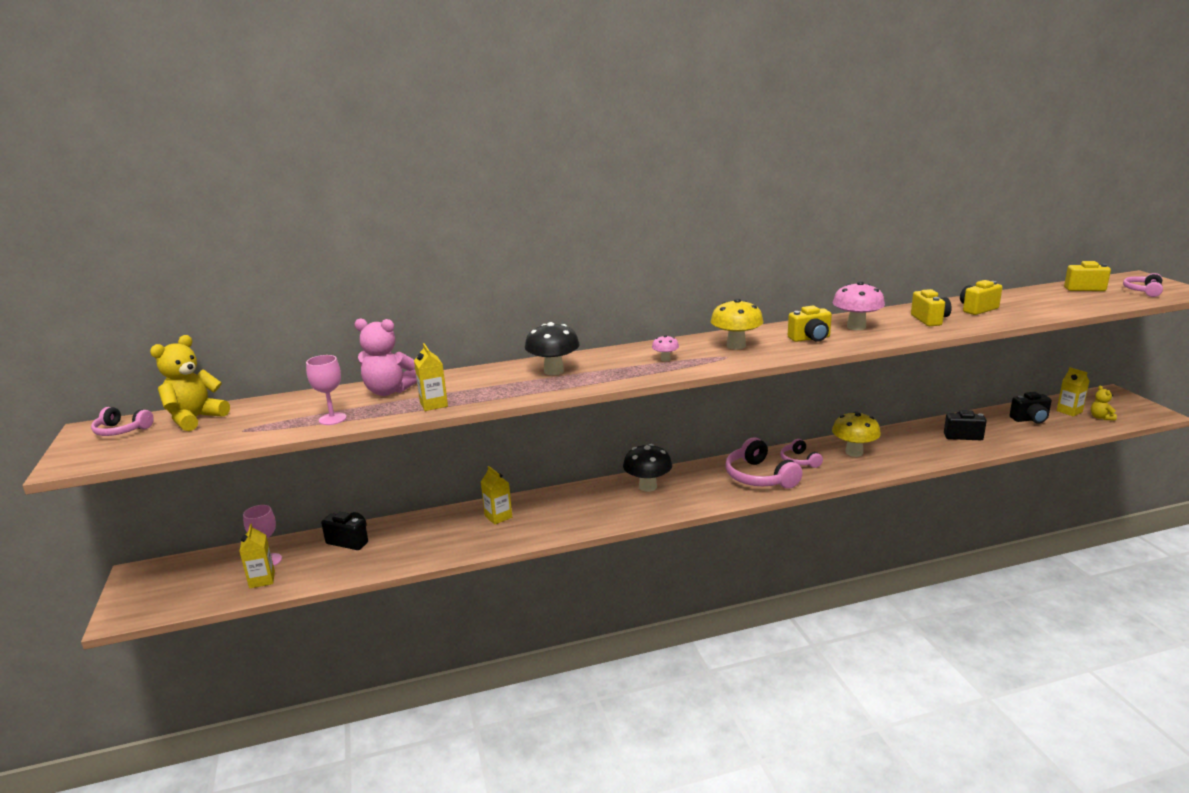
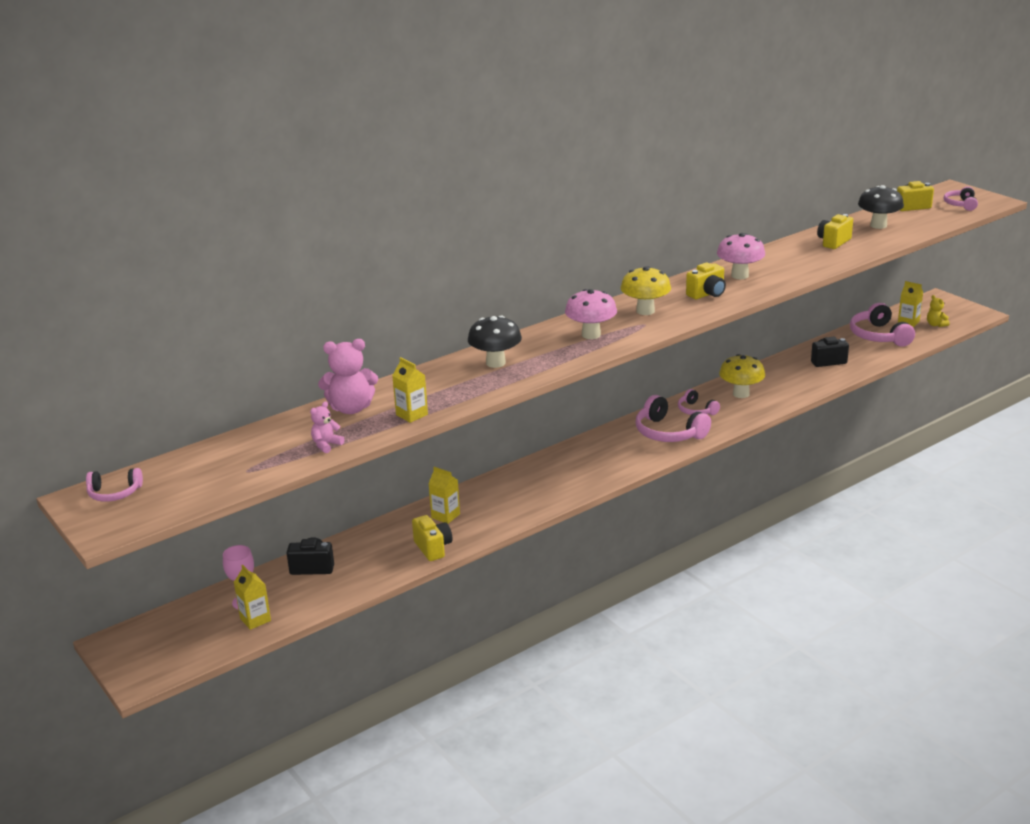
camera: 20 degrees left, 5 degrees up
(195, 419) = (180, 468): yellow teddy bear -> none
(332, 419) = (326, 445): pink goblet -> pink teddy bear
(648, 487) = (570, 461): black mushroom -> black mushroom (878, 225)
(665, 359) = (591, 335): pink mushroom -> pink mushroom, size x1.97
(930, 320) = (799, 259): yellow camera -> yellow camera (433, 548)
(1030, 419) = (879, 336): black camera -> pink headphones

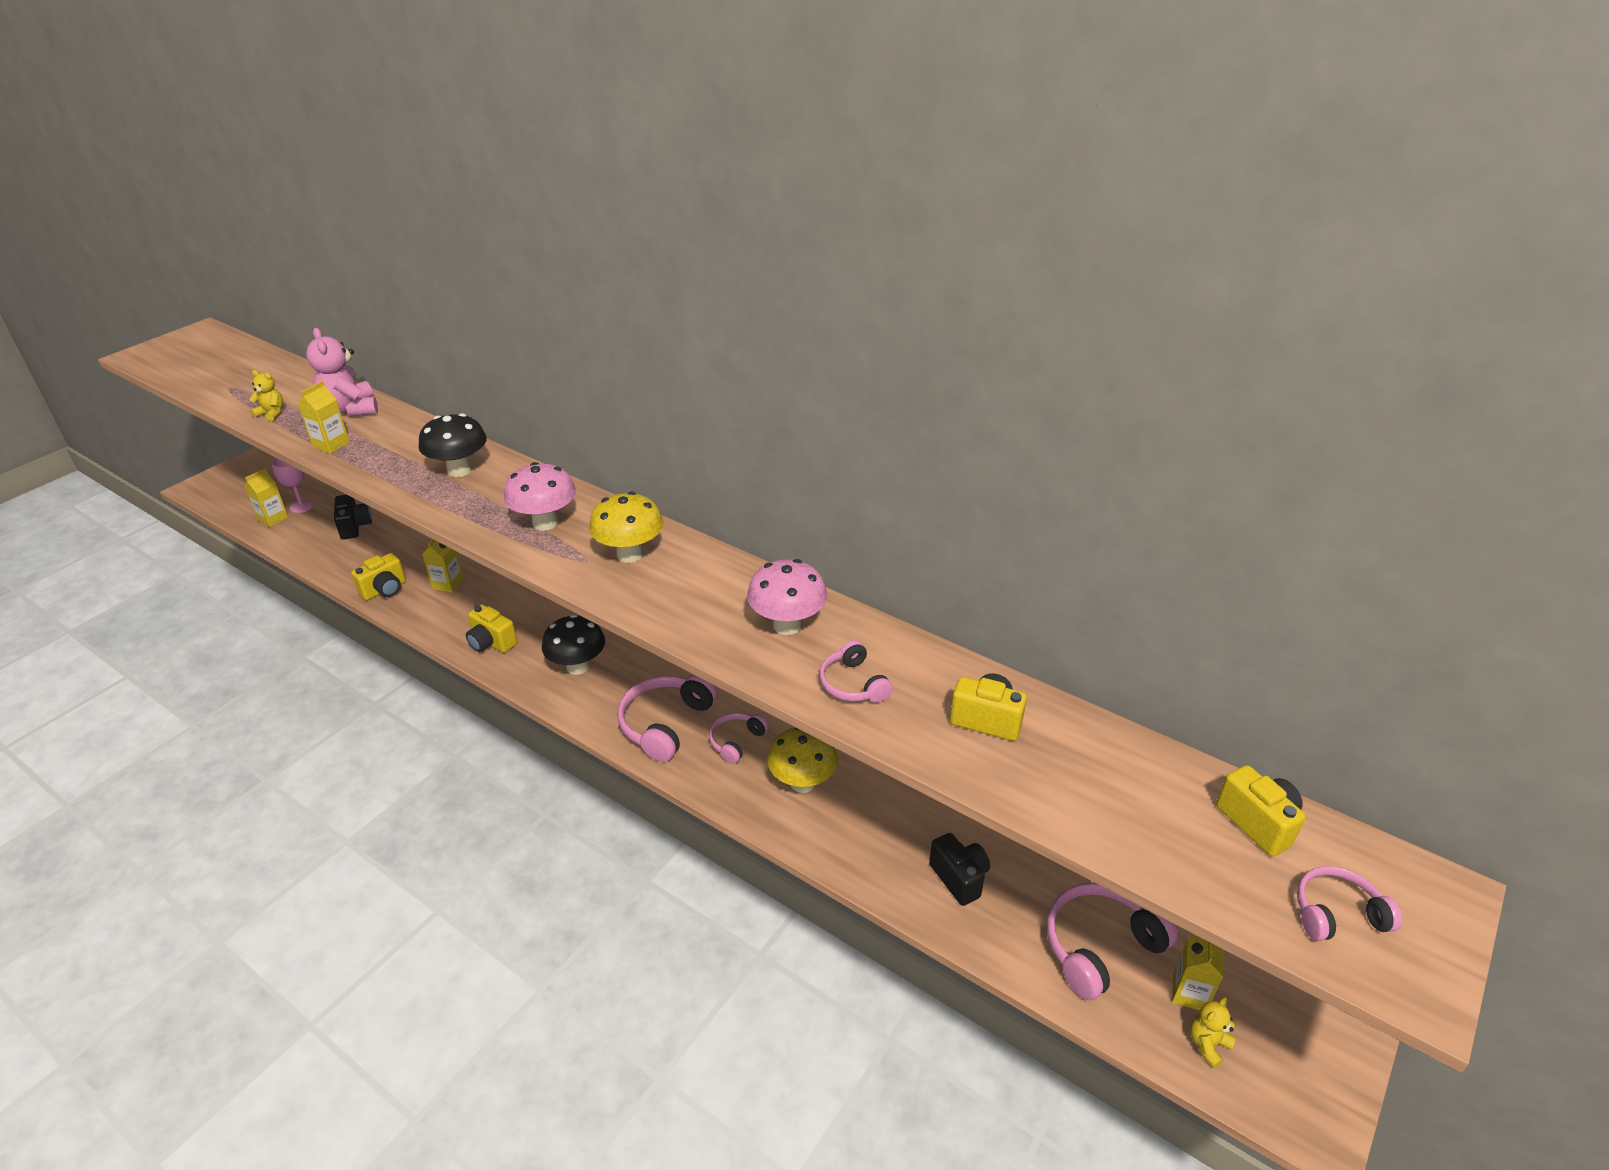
camera: 70 degrees right, 10 degrees up
(114, 493) = (205, 343): pink headphones -> pink headphones (853, 684)
(326, 445) = (272, 414): pink teddy bear -> yellow teddy bear
(707, 294) = (704, 602): yellow camera -> yellow camera (491, 643)
(878, 225) = (1111, 777): black mushroom -> black mushroom (578, 666)

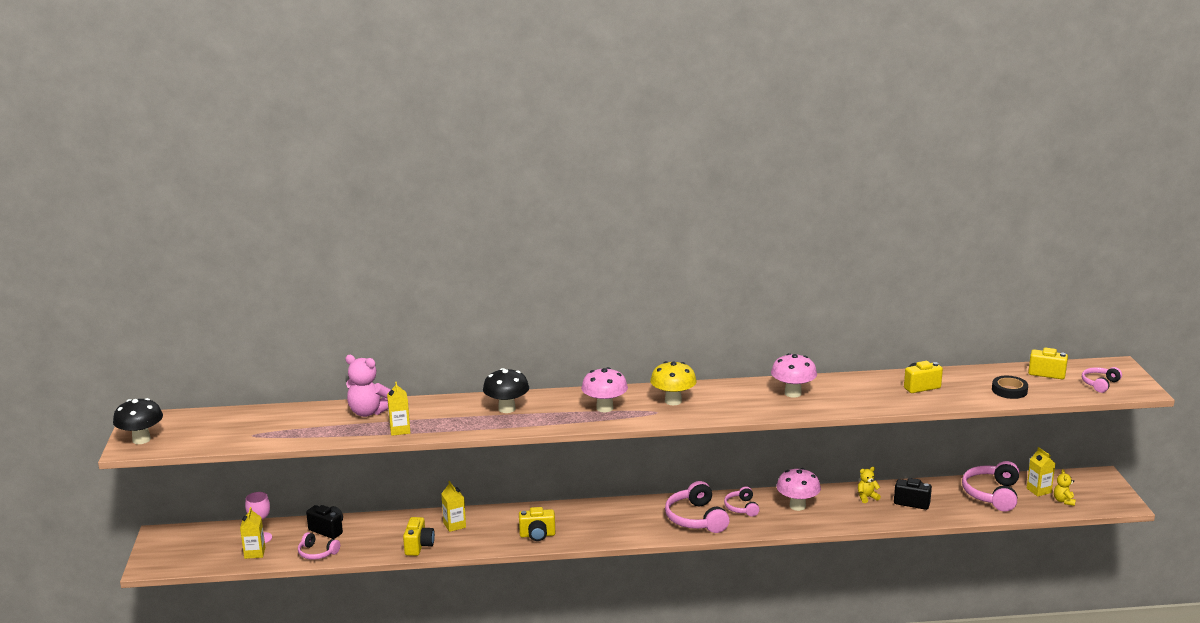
camera: 40 degrees left, 15 degrees down
(272, 414) = (320, 434): yellow teddy bear -> yellow teddy bear (867, 497)
(578, 666) = (606, 521): black mushroom -> black mushroom (141, 440)
(802, 782) = (797, 506): yellow mushroom -> pink mushroom
(853, 684) = (854, 399): pink headphones -> pink headphones (317, 553)
(1128, 818) = (1009, 390): none -> black tape

